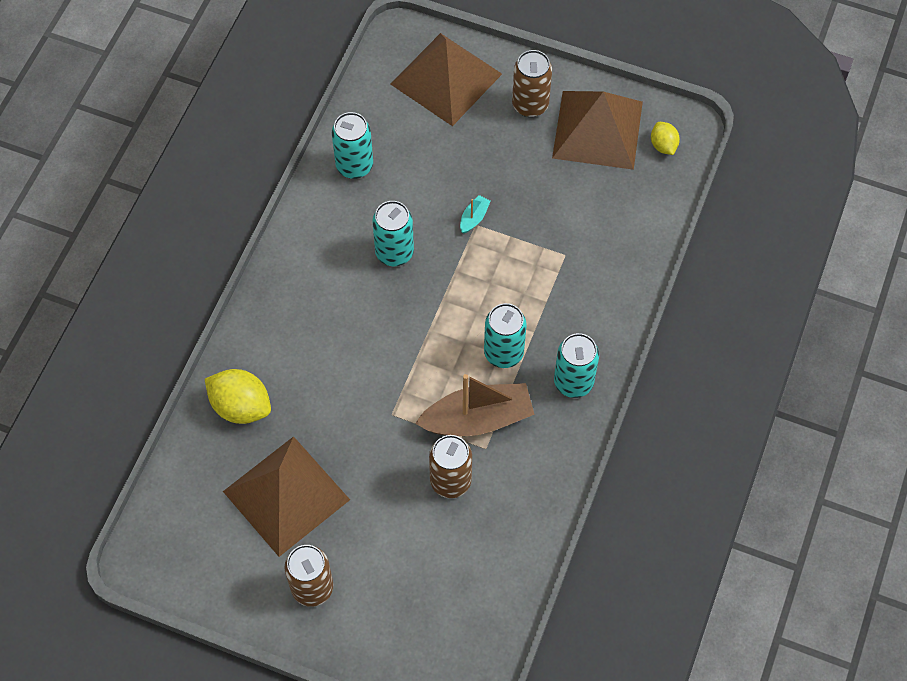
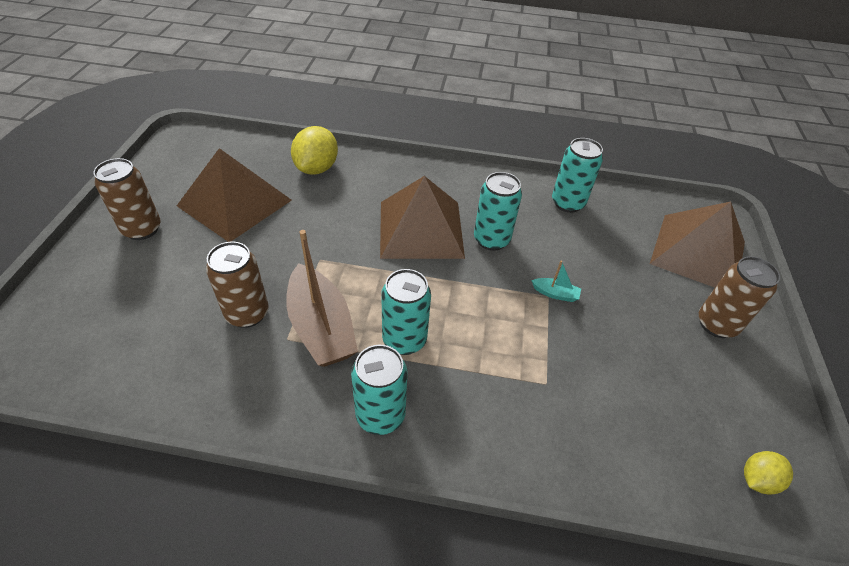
camera: 75 degrees right, 15 degrees down
(597, 129) = (729, 396): brown pyramid -> brown pyramid (420, 229)

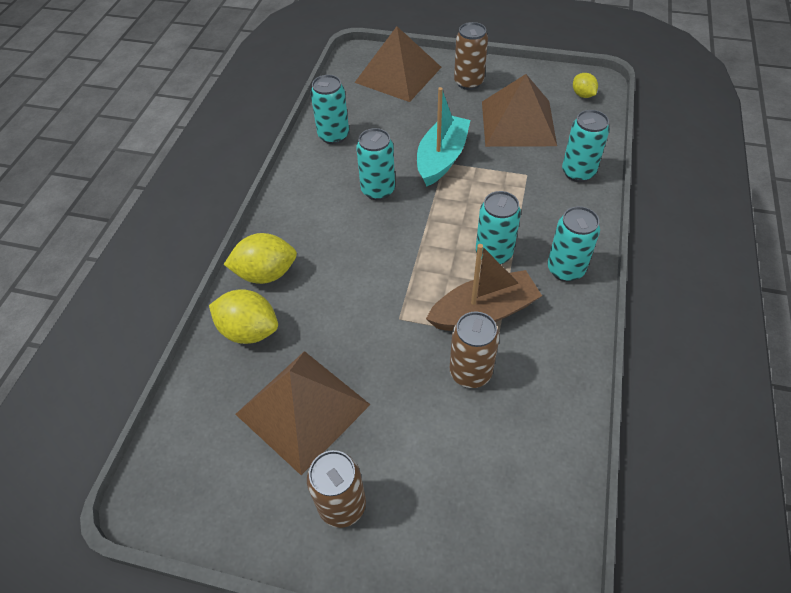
camera: 80 degrees left, 5 degrees up
(377, 172) = (266, 273): none -> yellow lemon
(420, 229) = (360, 239): brown pyramid -> brown pyramid (518, 123)
(555, 294) = (441, 158): turquoise boat -> turquoise boat, size x2.39
(565, 451) = (578, 172): none -> turquoise can

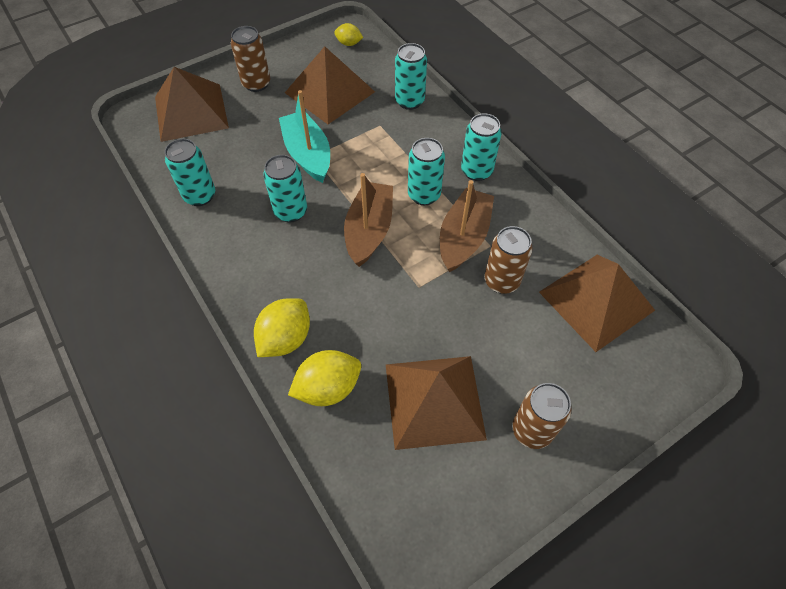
camera: 50 degrees left, 5 degrees up
(416, 247) = (369, 230): none -> brown boat
(535, 465) = (596, 301): none -> brown pyramid

